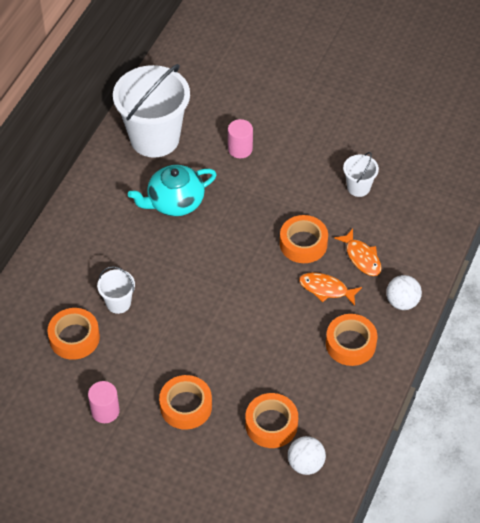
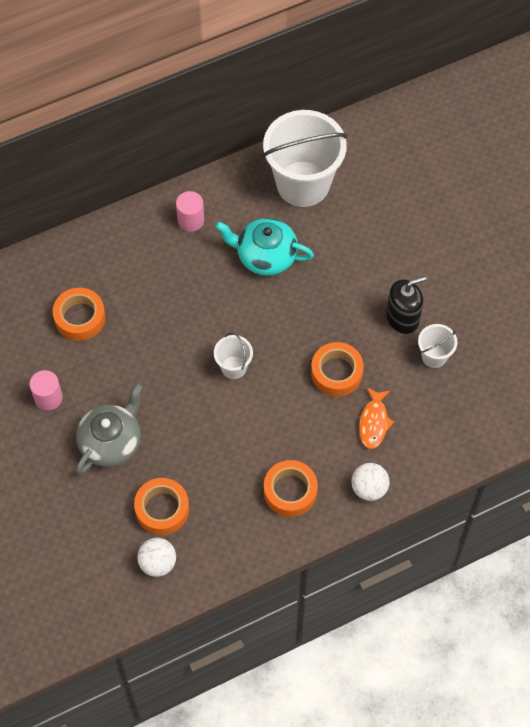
camera: 40 degrees right, 10 degrees up
(118, 303) = (139, 313): white bucket -> white bucket (233, 367)
(186, 406) = (111, 442): orange tape -> grey teapot
(240, 149) = (366, 245): pink cylinder -> pink cylinder (191, 220)
(312, 178) = (402, 318): none -> black soap dispenser
(326, 289) = (316, 428): orange fish -> none

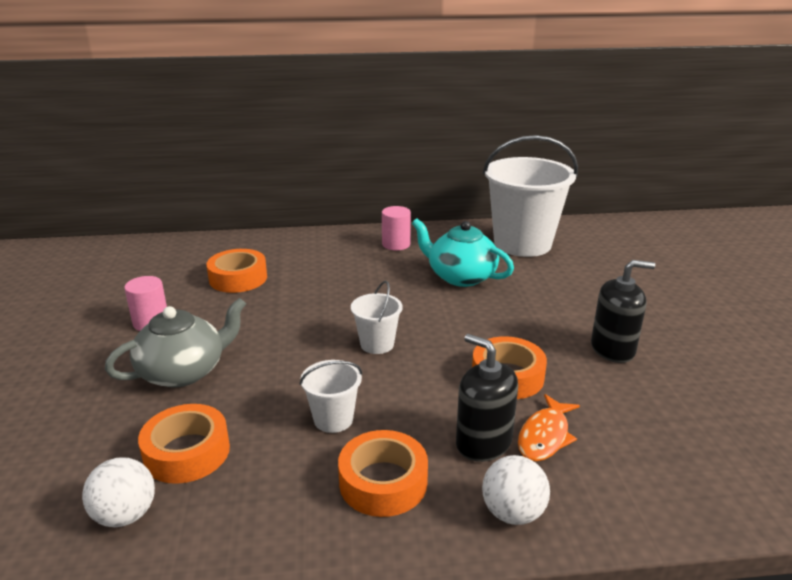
camera: 20 degrees right, 35 degrees down
(338, 440) = (483, 443): none -> black soap dispenser
(434, 356) = (652, 390): white bucket -> white bucket (333, 419)

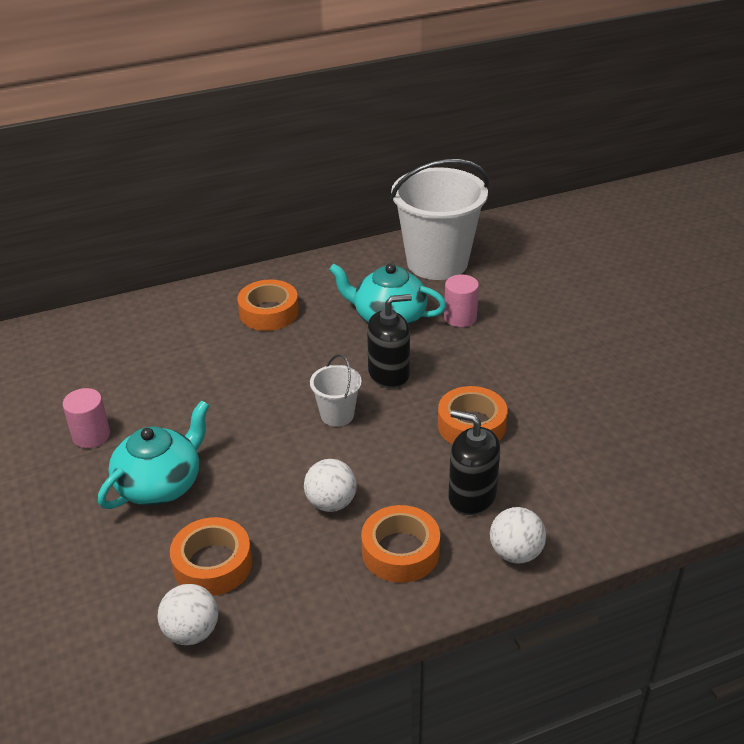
camera: 15 degrees left, 10 degrees up
(184, 371) = (160, 484): grey teapot -> turquoise teapot
(238, 278) = (154, 362): orange tape -> orange tape (269, 312)
(333, 419) = (331, 503): white bucket -> white ball
(396, 244) = (305, 286): pink cylinder -> pink cylinder (460, 317)
(545, 436) = (521, 478): orange fish -> none
(613, 349) = (557, 376): black soap dispenser -> black soap dispenser (389, 374)

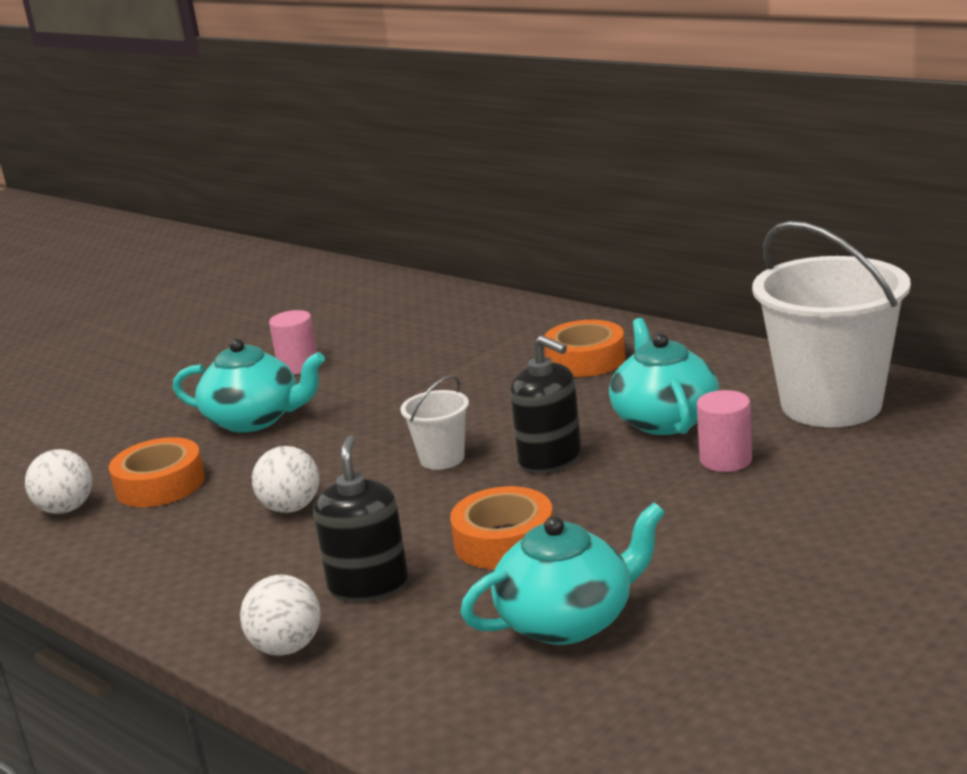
camera: 65 degrees right, 15 degrees down
(400, 551) = (241, 573): orange tape -> none
(578, 432) = (568, 620): none -> turquoise teapot

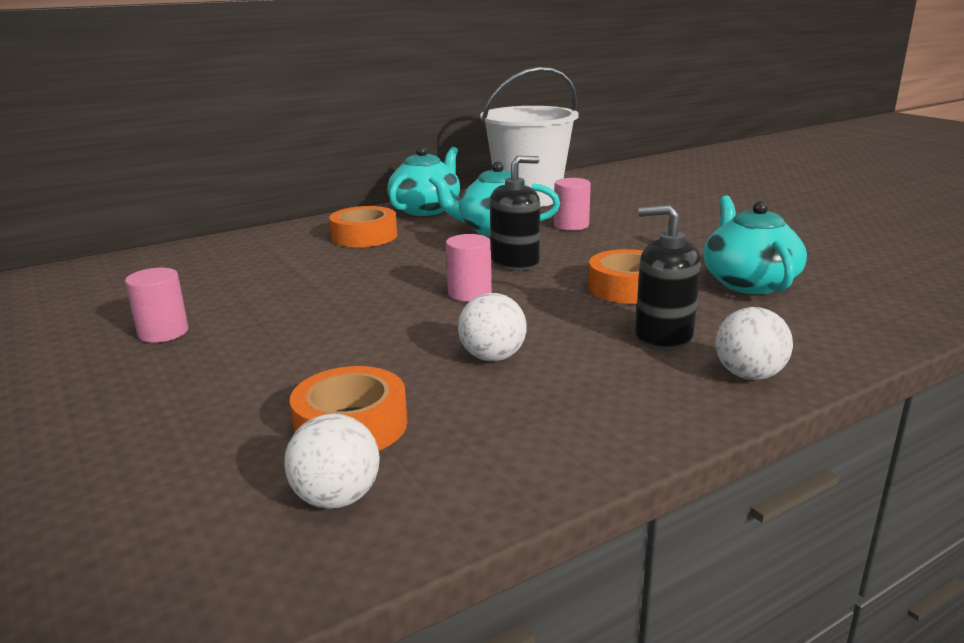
camera: 75 degrees left, 0 degrees up
(255, 419) = (262, 362): turquoise teapot -> turquoise teapot (426, 209)
(442, 458) = (469, 293): white bucket -> pink cylinder

